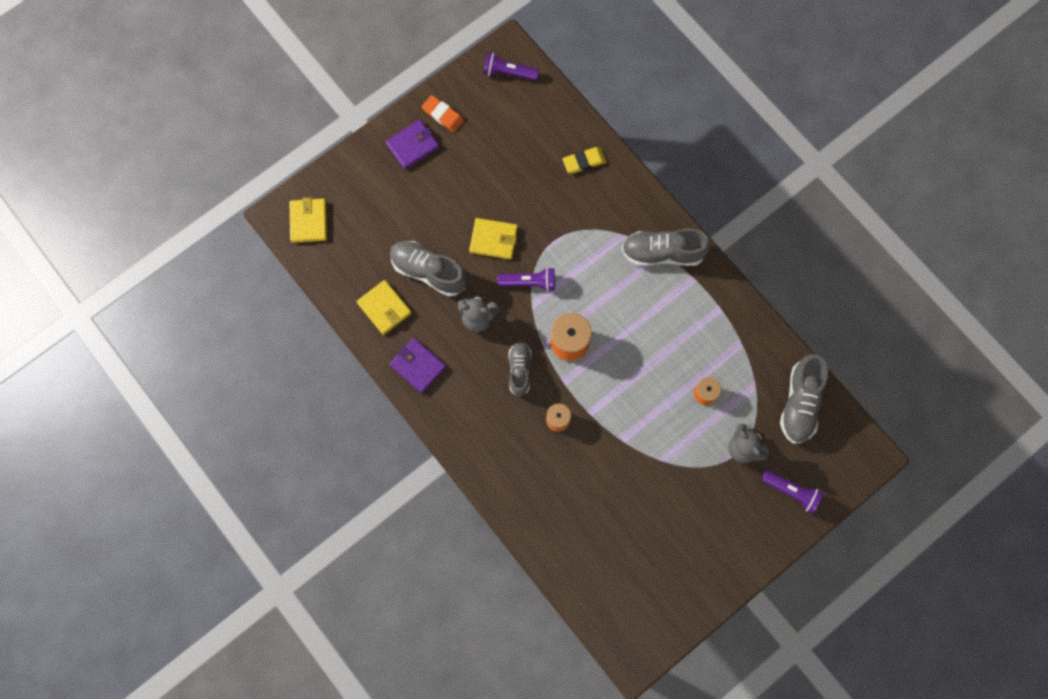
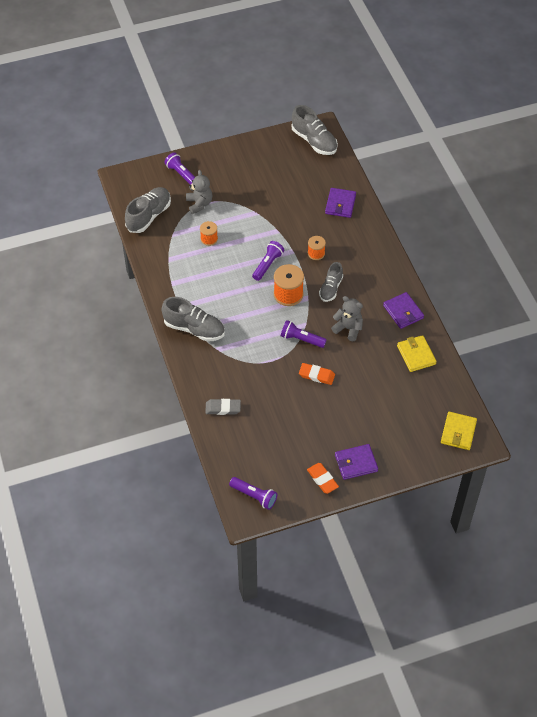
camera: 160 degrees left, 20 degrees down
(428, 272) = (374, 369): grey shoe -> grey shoe (314, 141)
(493, 240) = (316, 375): yellow wallet -> orange eraser
(554, 516) = (340, 204): none -> purple wallet
(584, 161) = (223, 408): yellow eraser -> grey eraser
(612, 379) = (268, 265): none -> purple flashlight

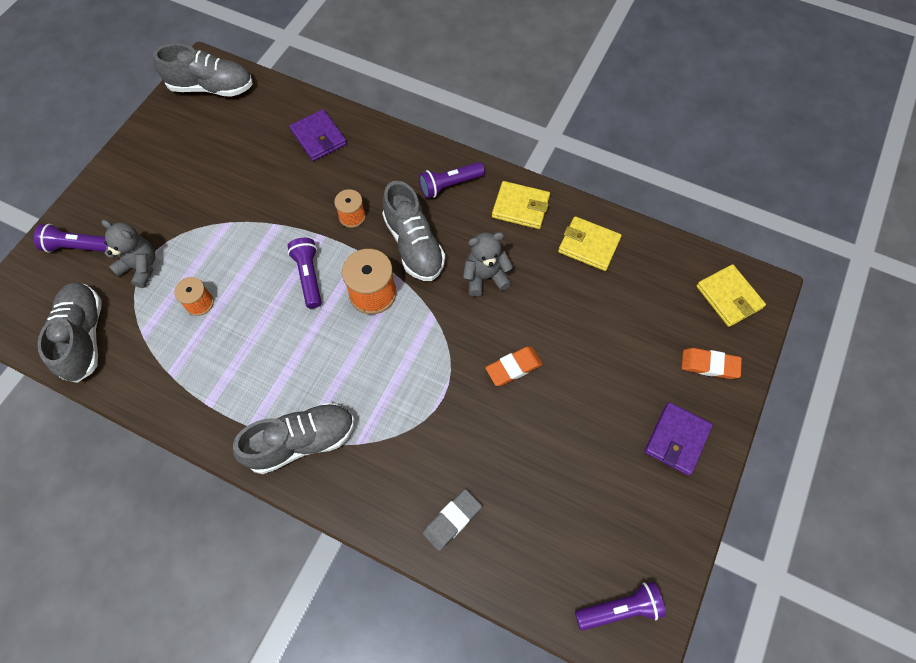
camera: 45 degrees left, 10 degrees up
(301, 339) = (448, 337): purple flashlight -> purple flashlight (449, 185)
(322, 479) = (667, 499): orange eraser -> orange eraser (709, 365)
(331, 288) = (414, 245): grey shoe -> grey shoe, size x1.56
(403, 312) = (520, 207): purple wallet -> yellow wallet

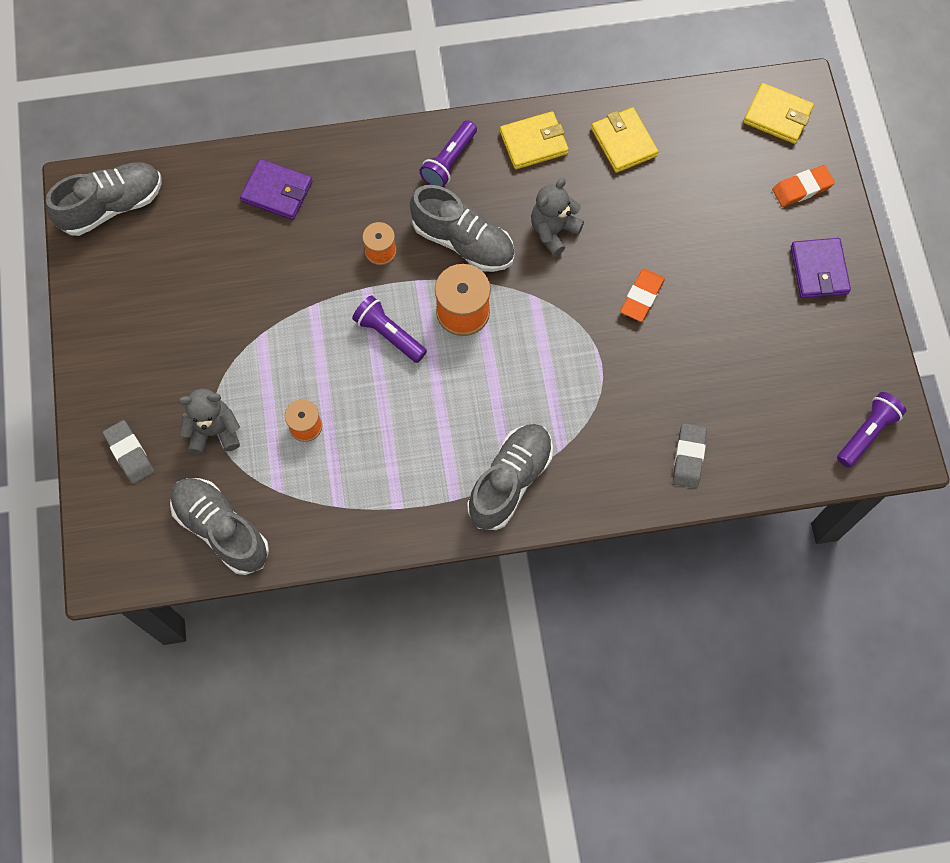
camera: 35 degrees left, 5 degrees up
(78, 246) = (129, 453): purple flashlight -> grey eraser
(588, 245) = (623, 142): yellow wallet -> yellow wallet turned 75 degrees clockwise

